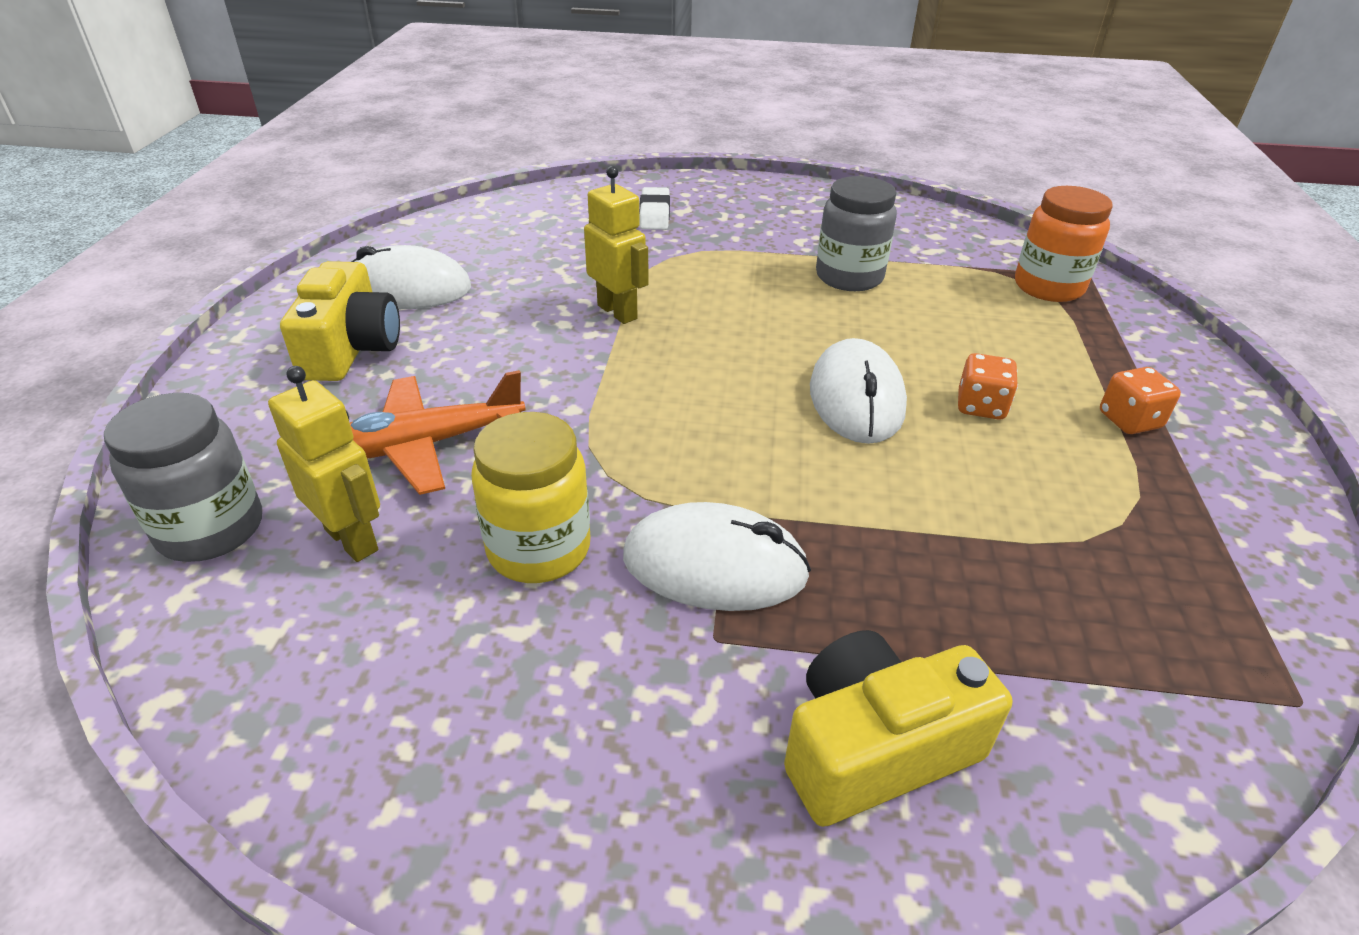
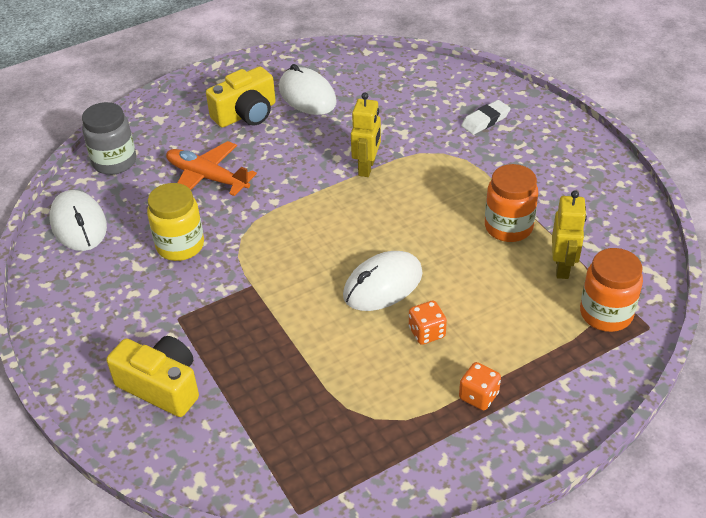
camera: 55 degrees right, 5 degrees up
(352, 539) = (141, 197): yellow robot -> yellow robot (562, 267)
(715, 566) = (216, 298): white mouse -> white mouse (79, 224)
(849, 277) = (508, 227): grey jar -> orange jar

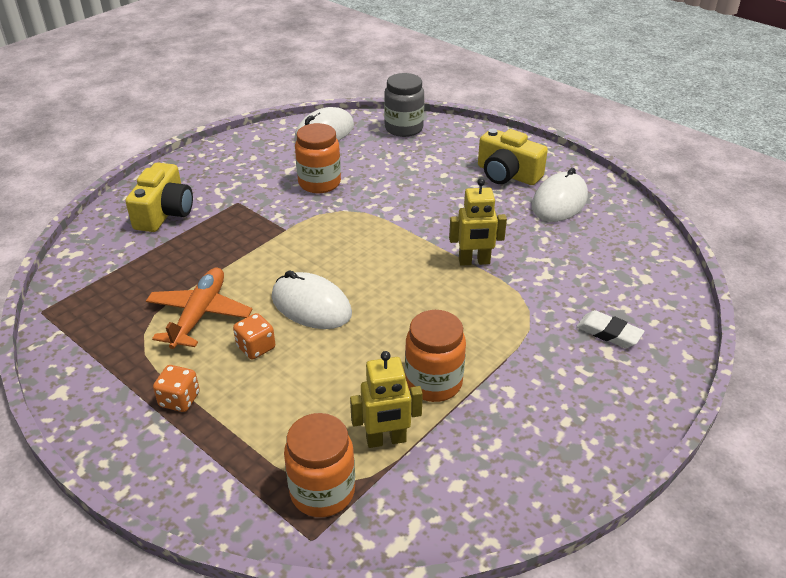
camera: 70 degrees right, 5 degrees down
(180, 245) = (319, 183): yellow jar -> orange jar
(207, 177) = (409, 175): orange plane -> orange plane (200, 314)

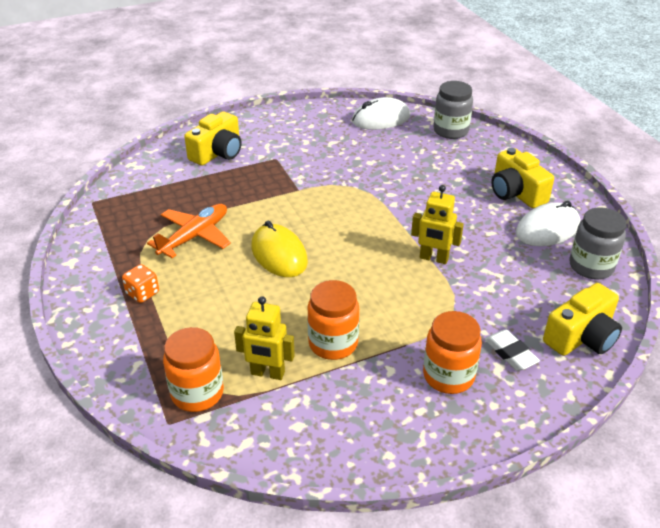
camera: 25 degrees right, 0 degrees up
(256, 347) = (218, 273): orange dice -> none
(311, 306) = (279, 254): white mouse -> yellow mouse
(319, 183) = (349, 159): orange jar -> orange jar (448, 376)
(621, 226) = (591, 266): none -> grey jar
(658, 296) = (581, 337): none -> yellow camera

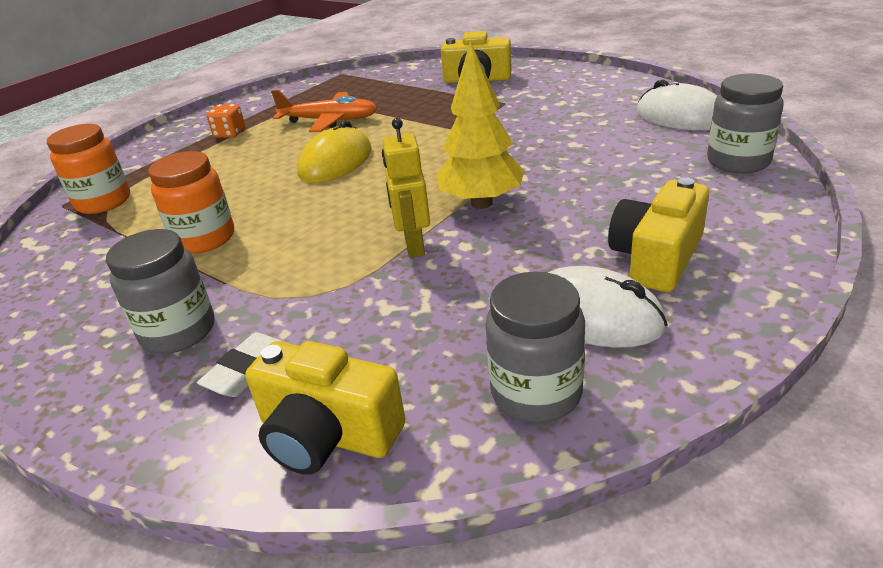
camera: 65 degrees right, 5 degrees down
(267, 373) = (142, 222): yellow robot -> none
(408, 219) = (481, 203): none -> yellow tree
(448, 376) = (178, 332): orange jar -> grey jar

